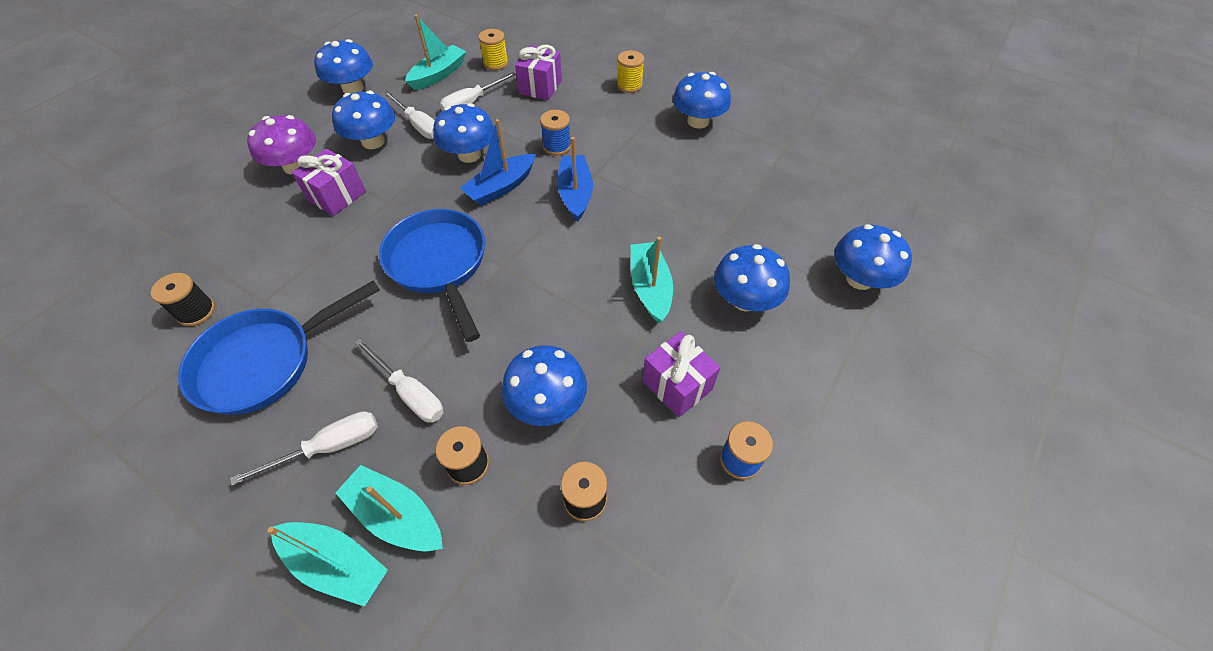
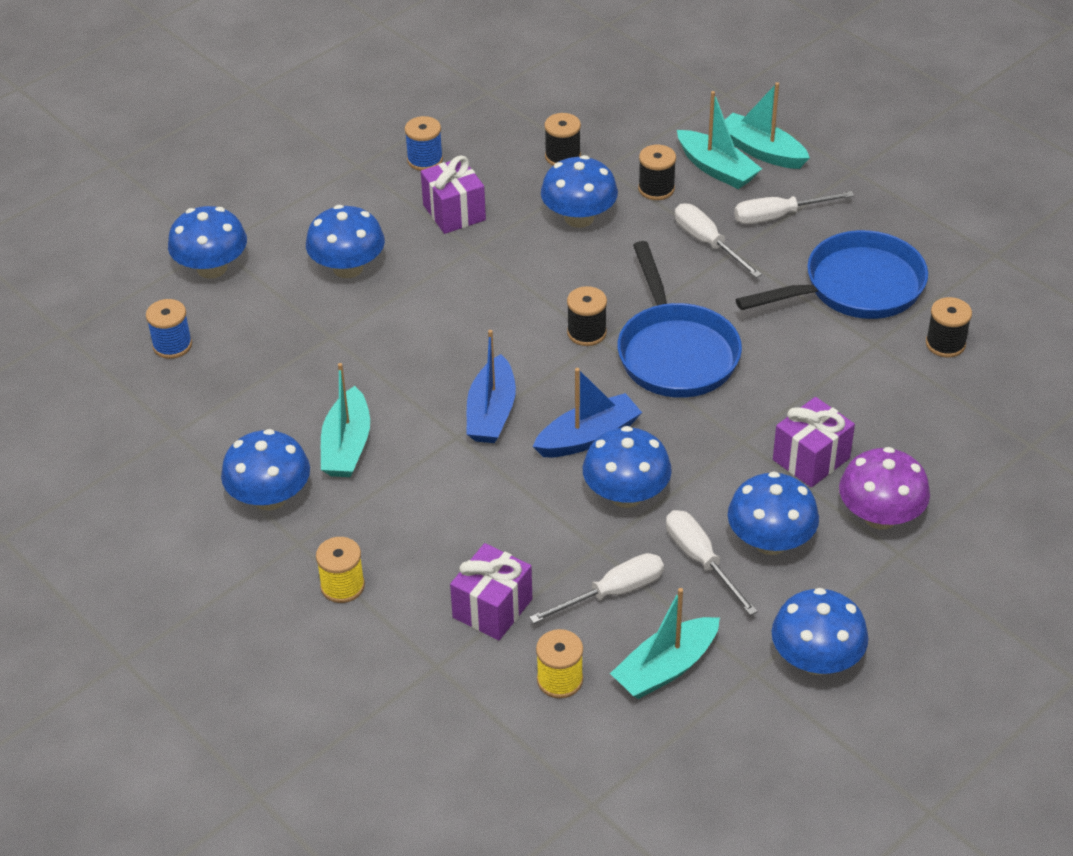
camera: 165 degrees left, 10 degrees down
(516, 270) = (586, 333): none -> black spool
(557, 146) = (496, 488): blue spool -> blue spool (172, 345)
(650, 287) = (443, 293): turquoise boat -> turquoise boat (347, 446)

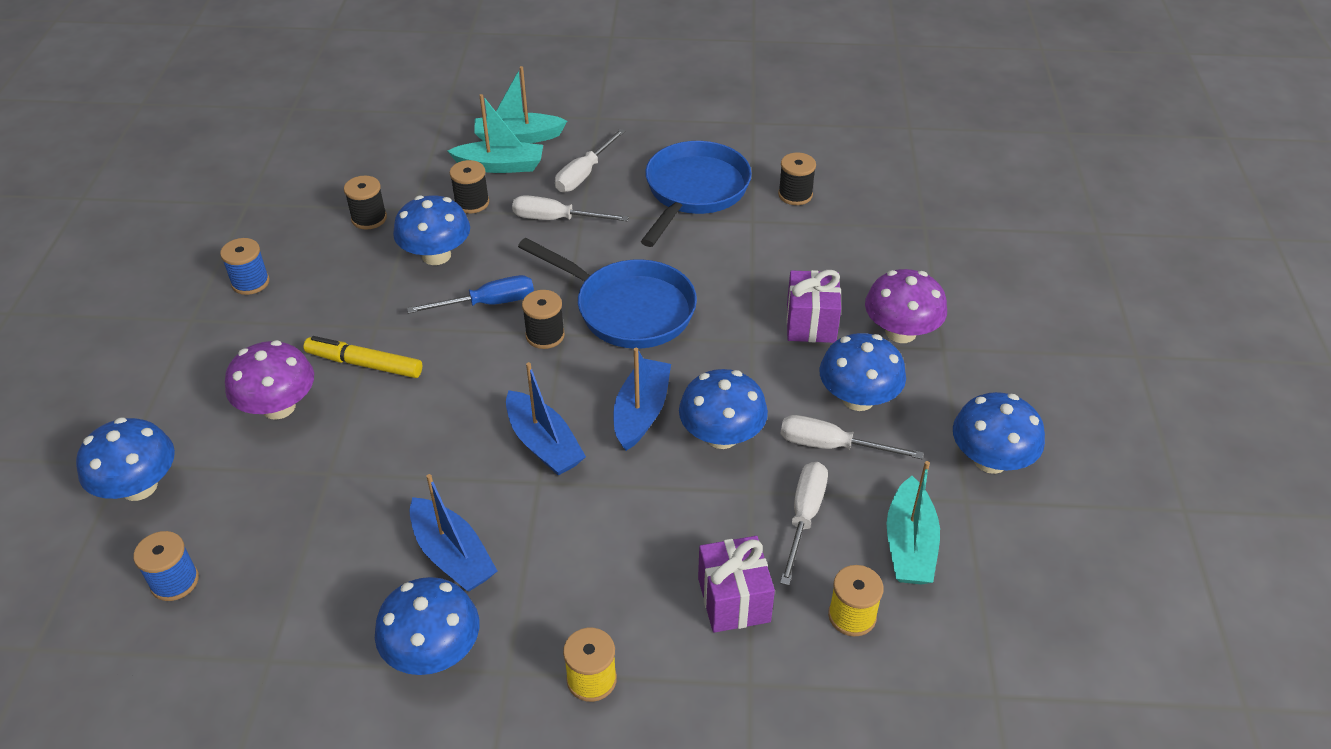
camera: 45 degrees left, 0 degrees up
(347, 446) = (452, 555): turquoise boat -> blue boat
(348, 268) = (278, 407): blue mushroom -> purple mushroom
(436, 272) = (364, 364): none -> yellow marker
(454, 212) = (325, 308): purple gift -> none
(573, 281) = (488, 303): none -> blue screwdriver

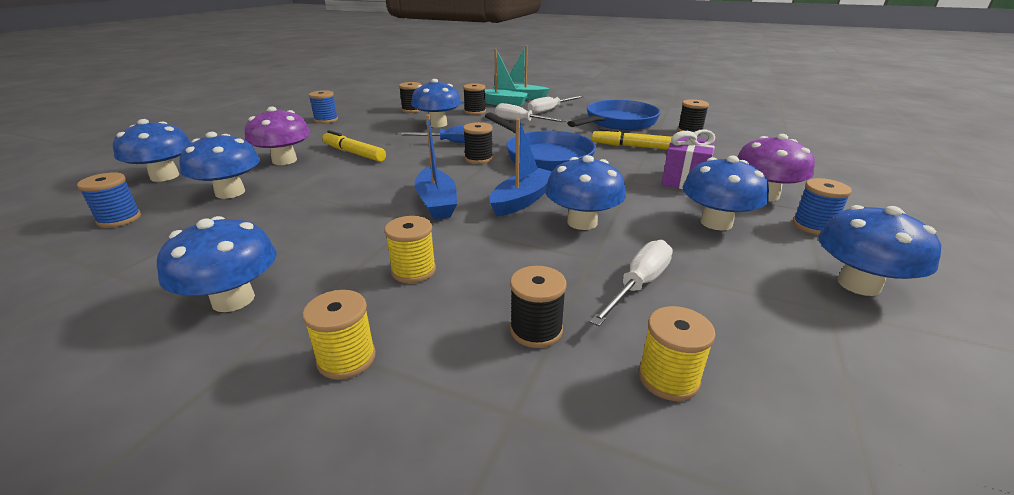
camera: 20 degrees right, 15 degrees down
(268, 495) = (230, 192): none -> blue mushroom
(452, 555) = (313, 245): blue boat -> none
(584, 561) = (413, 271): none -> yellow spool
(732, 255) = (633, 146): none -> yellow marker
(734, 600) = (536, 330): purple gift -> black spool
(831, 446) = (682, 245): white screwdriver -> none
(909, 545) = (755, 331): turquoise boat -> none
(951, 378) = (813, 226): none -> blue spool

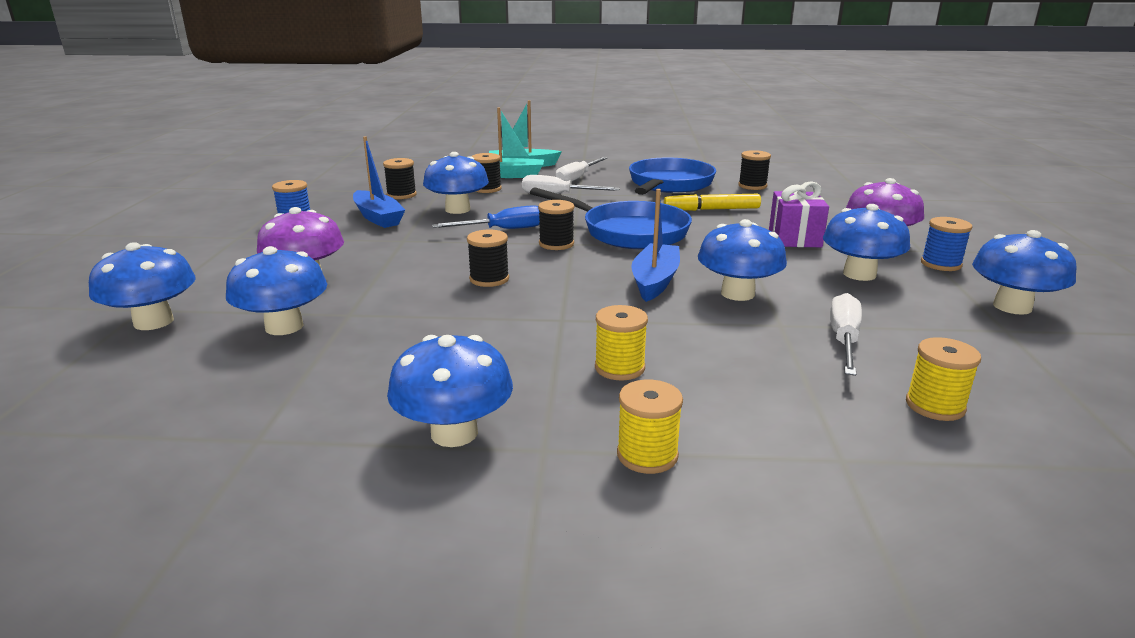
camera: 20 degrees left, 5 degrees down
(119, 219) = (167, 381): blue spool -> none
(354, 153) = (391, 257): yellow marker -> none
(436, 202) = (563, 298): blue boat -> blue boat (378, 217)
(536, 330) = (794, 394): black spool -> black spool (489, 279)

